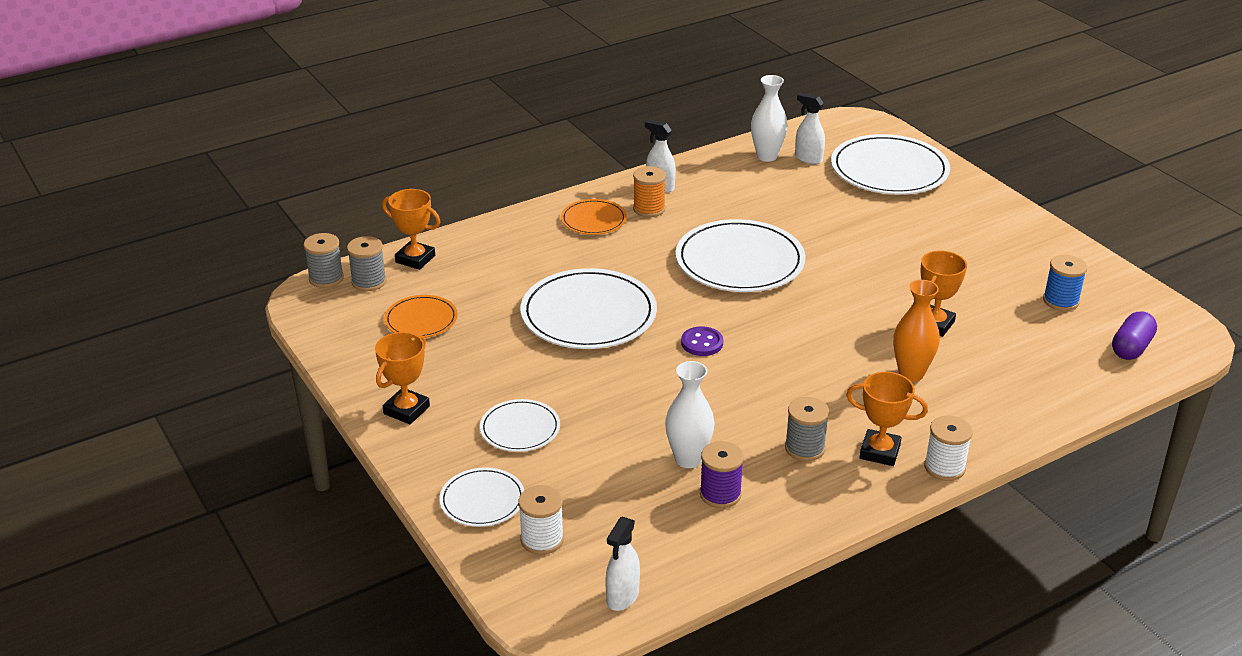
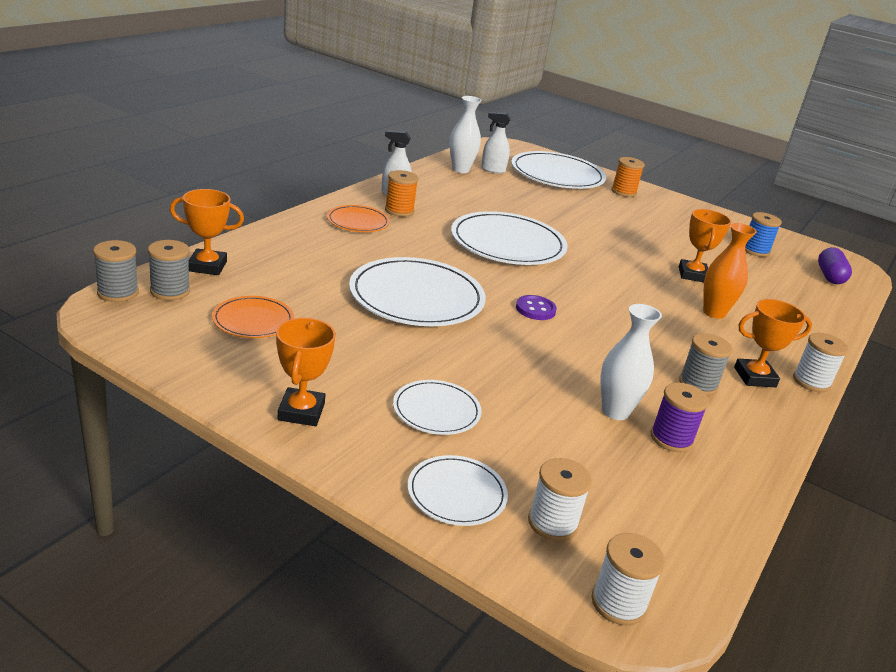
camera: 30 degrees left, 5 degrees down
(542, 608) = (618, 603): none -> white spool
(622, 597) = (682, 567): white spray bottle -> none
(958, 201) = (623, 192): none -> orange spool

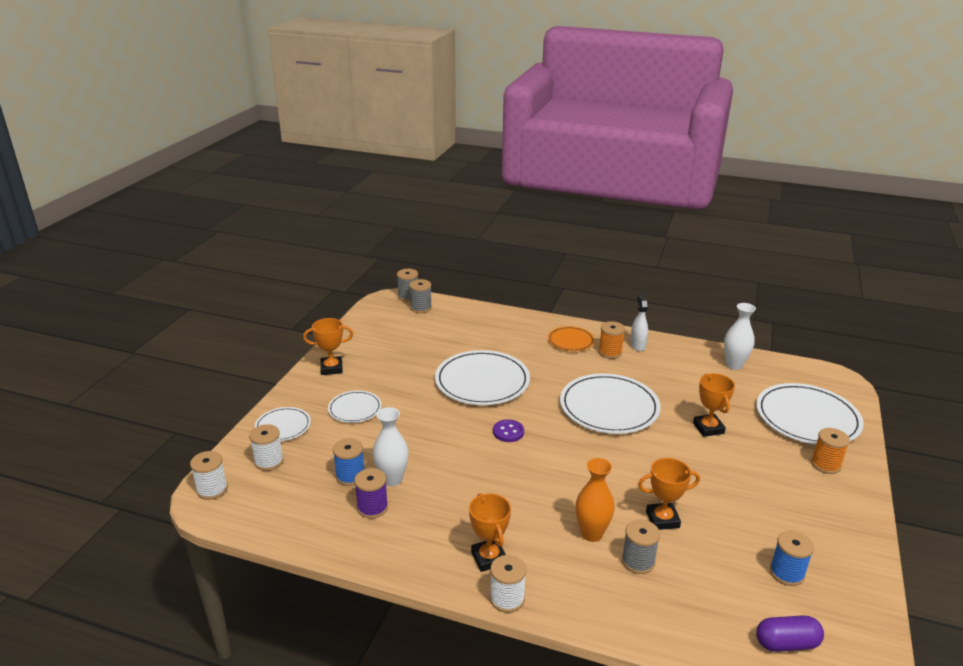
camera: 80 degrees right, 0 degrees up
(207, 266) = (457, 310): orange trophy -> orange trophy (708, 428)
(253, 320) = (409, 336): orange plate -> none
(493, 170) = (760, 381): white spray bottle -> none
(603, 445) = (350, 476): none -> blue spool
(698, 384) = (454, 522): grey spool -> grey spool (638, 561)

